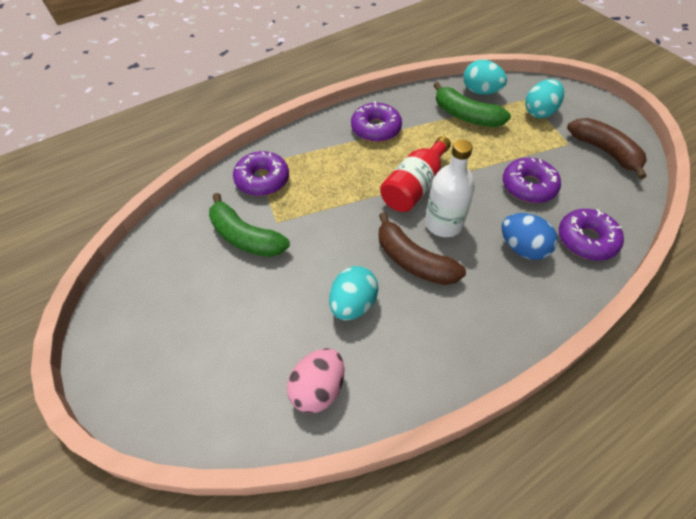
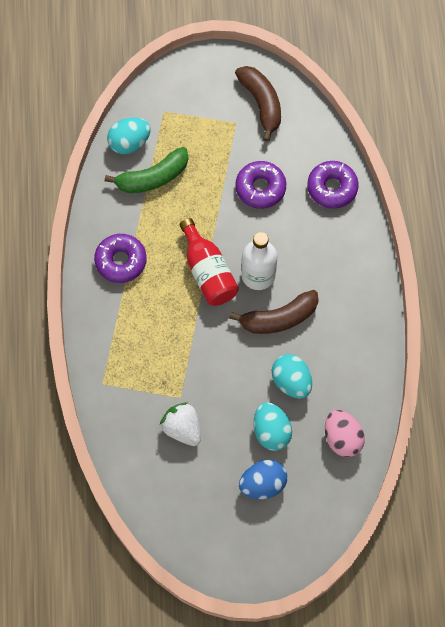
camera: 60 degrees left, 15 degrees up
(245, 237) = (182, 428): green banana -> white strawberry
(262, 180) = (125, 387): purple donut -> none
(522, 248) = (313, 236): blue egg -> blue egg (262, 484)
(539, 112) = (186, 116): turquoise egg -> turquoise egg (271, 431)
(605, 152) = (261, 104): brown banana -> brown banana turned 75 degrees clockwise

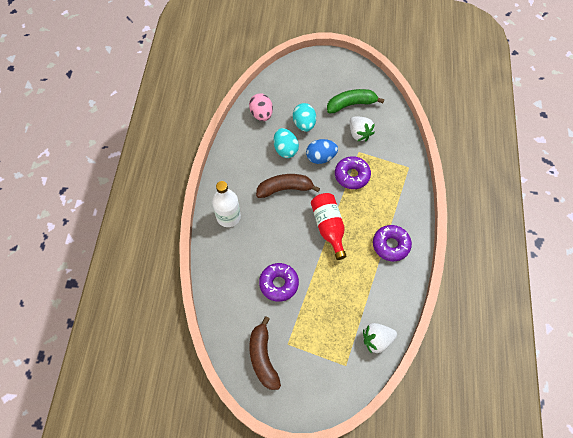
camera: 170 degrees left, 5 degrees down
(129, 143) = (377, 340): turquoise egg -> white strawberry
(152, 177) = (361, 306): green banana -> green banana (351, 104)
(258, 275) = (293, 219): white bottle -> white bottle (228, 217)
(262, 484) = (315, 98): blue egg -> blue egg (321, 157)
(332, 188) = (224, 275): purple donut -> purple donut (352, 175)

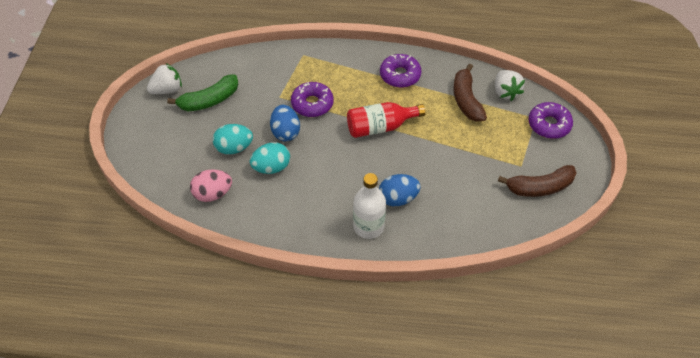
camera: 90 degrees left, 10 degrees down
(254, 239) = (398, 198): none -> blue egg
(279, 284) = (453, 173): purple donut -> purple donut (549, 125)
(285, 189) = (329, 168): brown banana -> brown banana (466, 100)
(351, 104) = (209, 100): green banana -> green banana turned 105 degrees counterclockwise
(359, 134) = (254, 95): white strawberry -> white strawberry (167, 90)

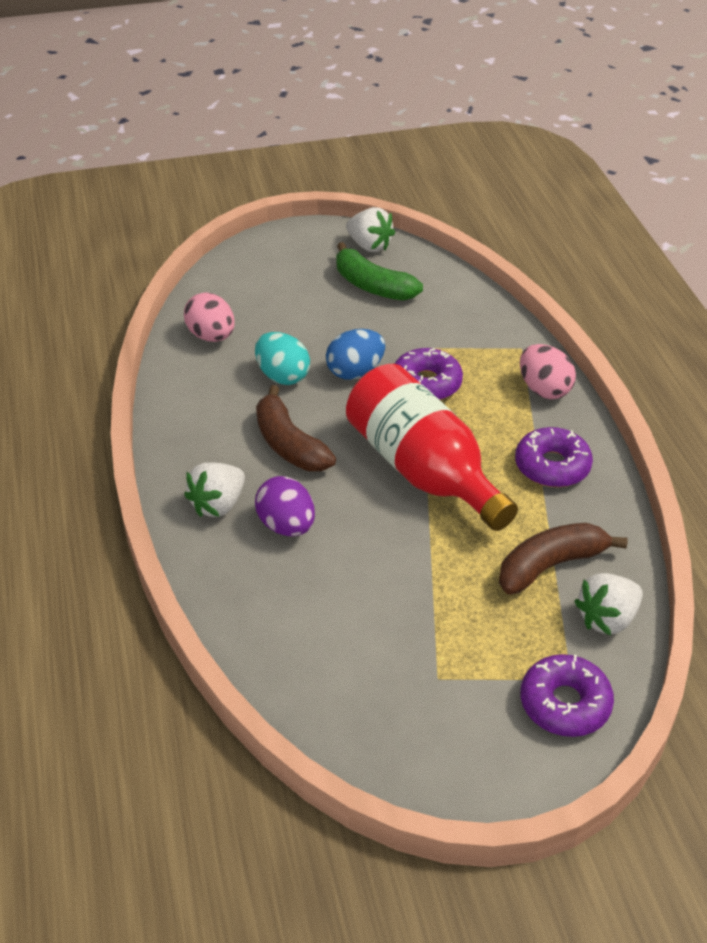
camera: 70 degrees right, 10 degrees down
(234, 148) = (300, 332): turquoise egg -> none
(341, 58) = (544, 389): none -> pink egg
(368, 226) = (218, 504): white bottle -> white strawberry
(380, 127) = (423, 470): red bottle -> red bottle, size x1.55
(398, 198) = (286, 525): blue egg -> purple egg
(539, 187) = (399, 716): brown banana -> brown banana (289, 444)

